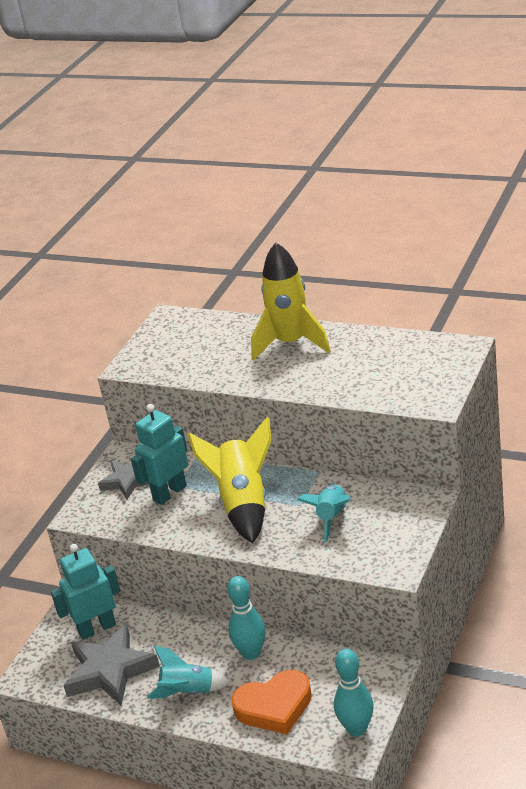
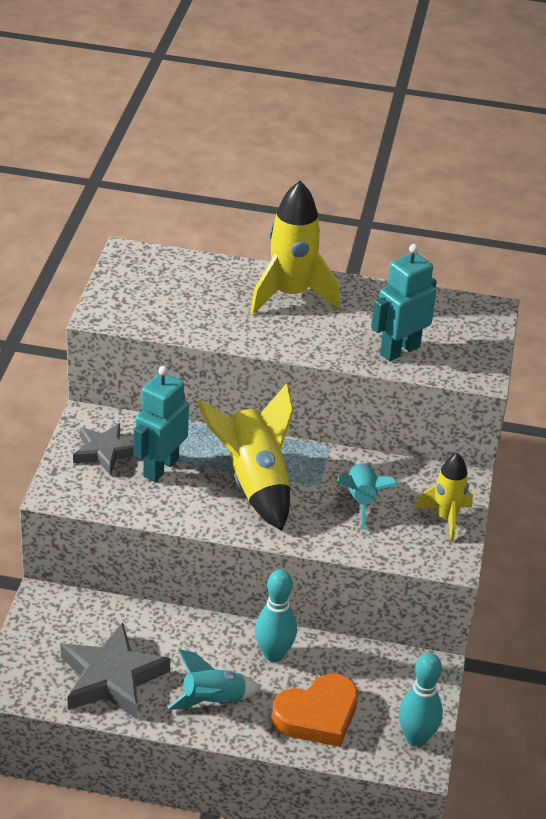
camera: 20 degrees left, 5 degrees up
(97, 628) = (80, 627): turquoise robot -> turquoise robot (399, 350)
(403, 532) = (446, 518): none -> yellow rocket

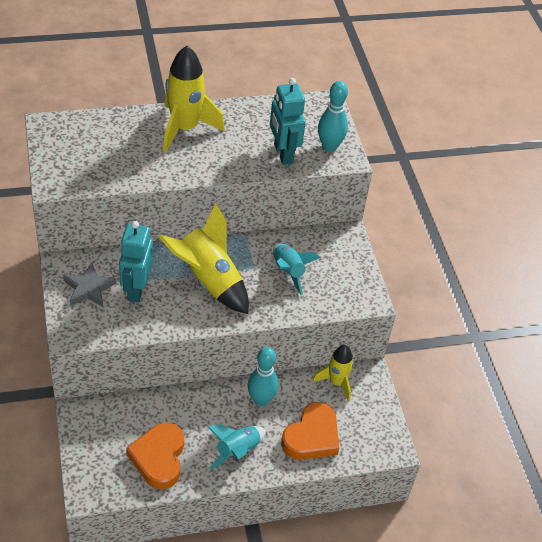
camera: 25 degrees left, 10 degrees up
(112, 677) = (159, 458): grey star -> orange heart
(399, 350) = (283, 153): turquoise robot -> turquoise robot turned 45 degrees counterclockwise
(416, 738) = (382, 430): turquoise bowling pin -> turquoise bowling pin (329, 146)
(446, 518) = (350, 267): yellow rocket -> yellow rocket (336, 382)

